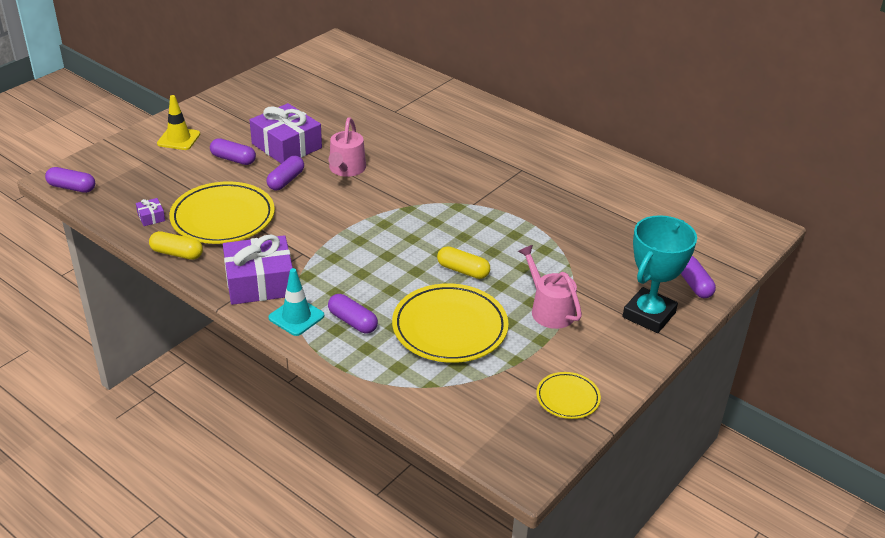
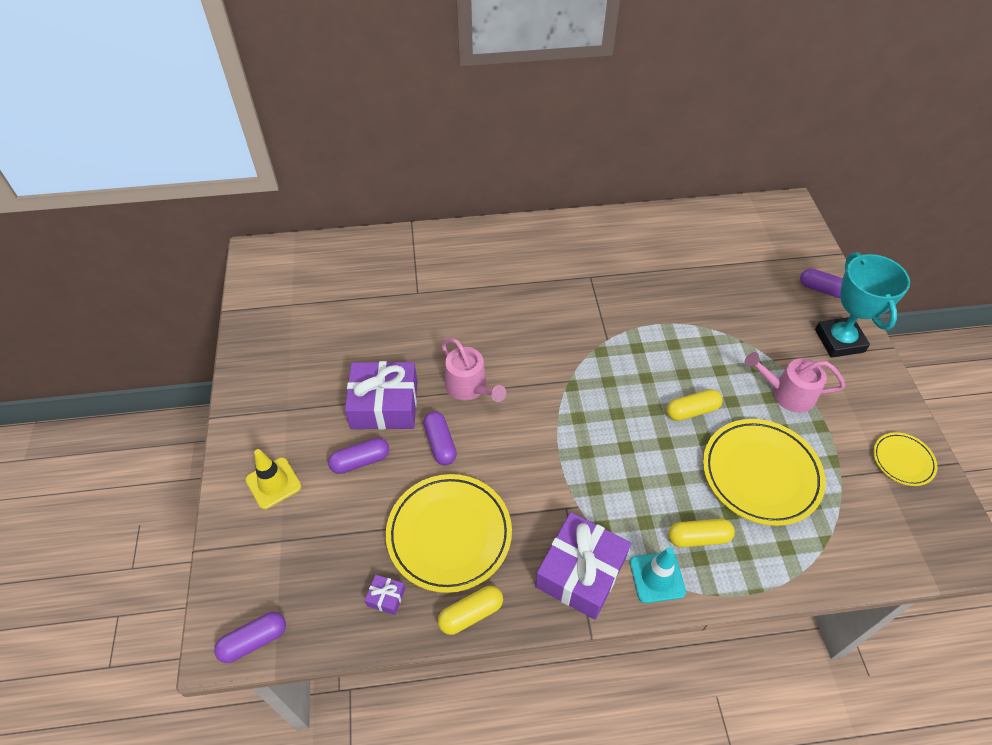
camera: 45 degrees left, 15 degrees up
(352, 321) = (698, 538): purple capsule -> yellow capsule

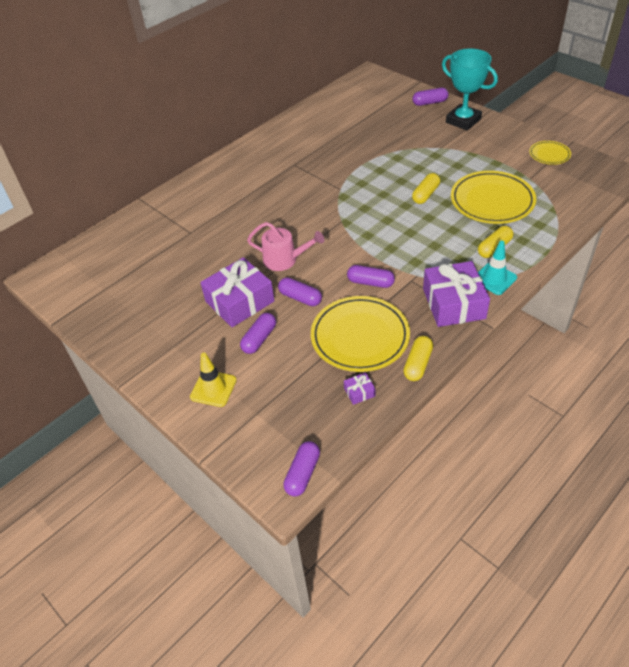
camera: 35 degrees left, 5 degrees down
(523, 478) = (370, 282): none -> purple capsule
(787, 393) = (464, 158): pink watering can -> none

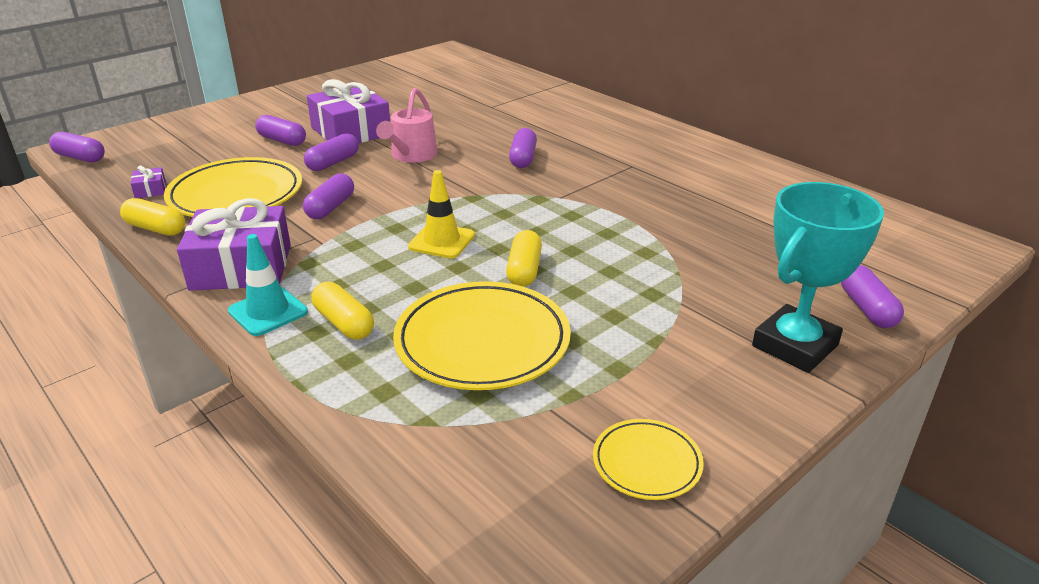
camera: 90 degrees right, 15 degrees down
(213, 388) = (231, 120): yellow traffic cone -> yellow traffic cone (441, 241)
(286, 208) = (523, 158): none -> purple capsule
(425, 194) = (524, 270): yellow capsule -> yellow capsule turned 60 degrees clockwise

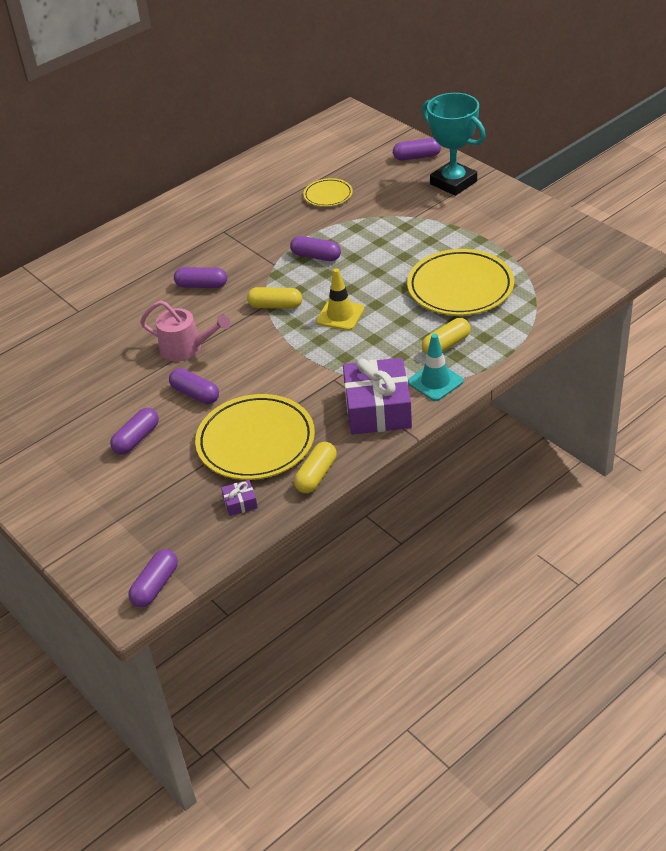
camera: 85 degrees left, 10 degrees up
(330, 207) = (284, 380): purple capsule -> purple capsule (316, 256)
(351, 131) = (122, 395): purple gift -> none
(524, 270) = (379, 276): yellow capsule -> yellow capsule (275, 306)
(647, 463) = (551, 231): yellow plate -> yellow plate (328, 195)

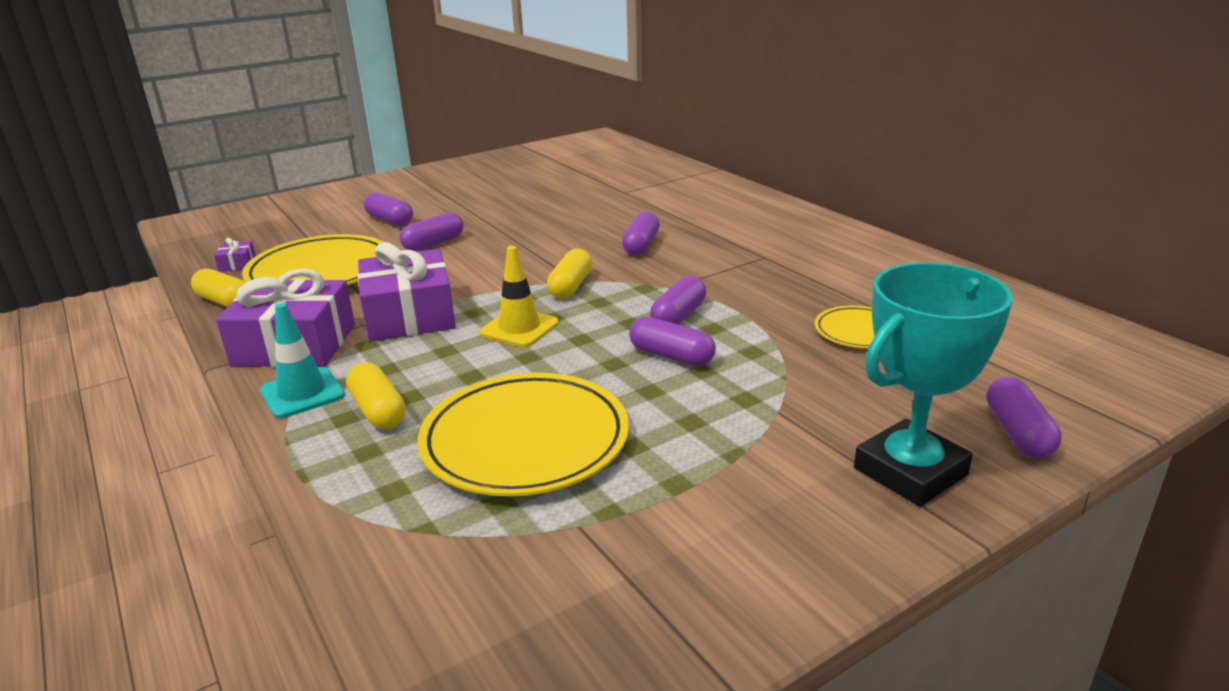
camera: 95 degrees right, 15 degrees down
(155, 586) = (184, 231): purple capsule -> purple capsule (671, 356)
(186, 348) = (519, 238): pink watering can -> none
(327, 368) = (409, 315): none -> purple gift

